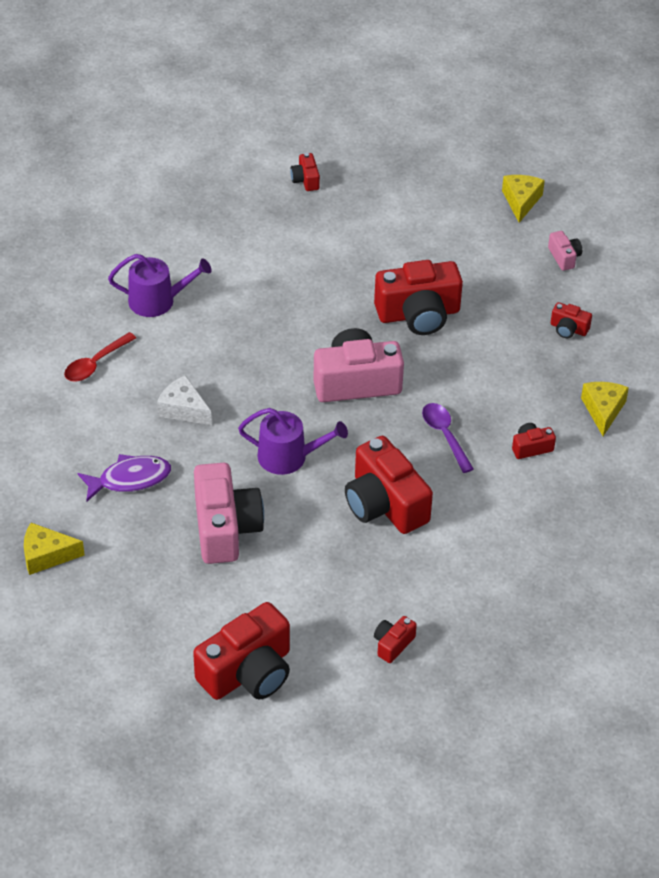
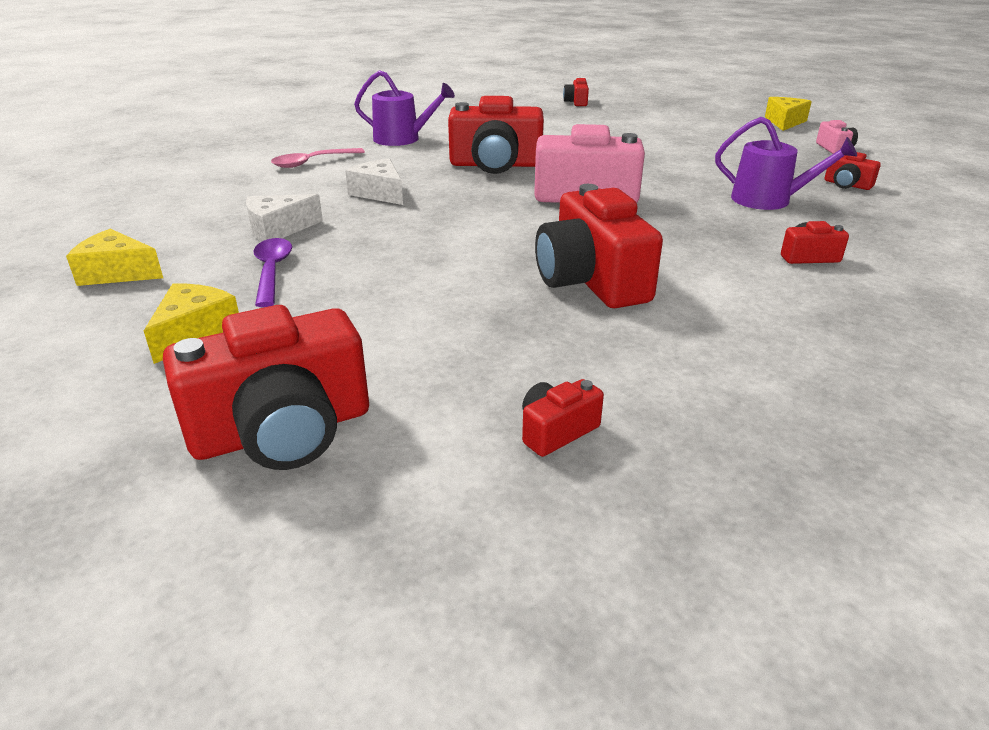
camera: 15 degrees right, 15 degrees down
(95, 364) = (312, 162): red spoon -> pink spoon
(130, 479) = (278, 229): purple fish -> white cheese
(225, 528) = (363, 277): pink camera -> none
(288, 457) = (480, 233): purple watering can -> purple watering can (768, 200)
(418, 314) = (669, 164): red camera -> red camera (495, 165)
(445, 435) = (687, 237): purple spoon -> purple spoon (272, 271)
(603, 410) = (906, 239): yellow cheese -> yellow cheese (195, 333)

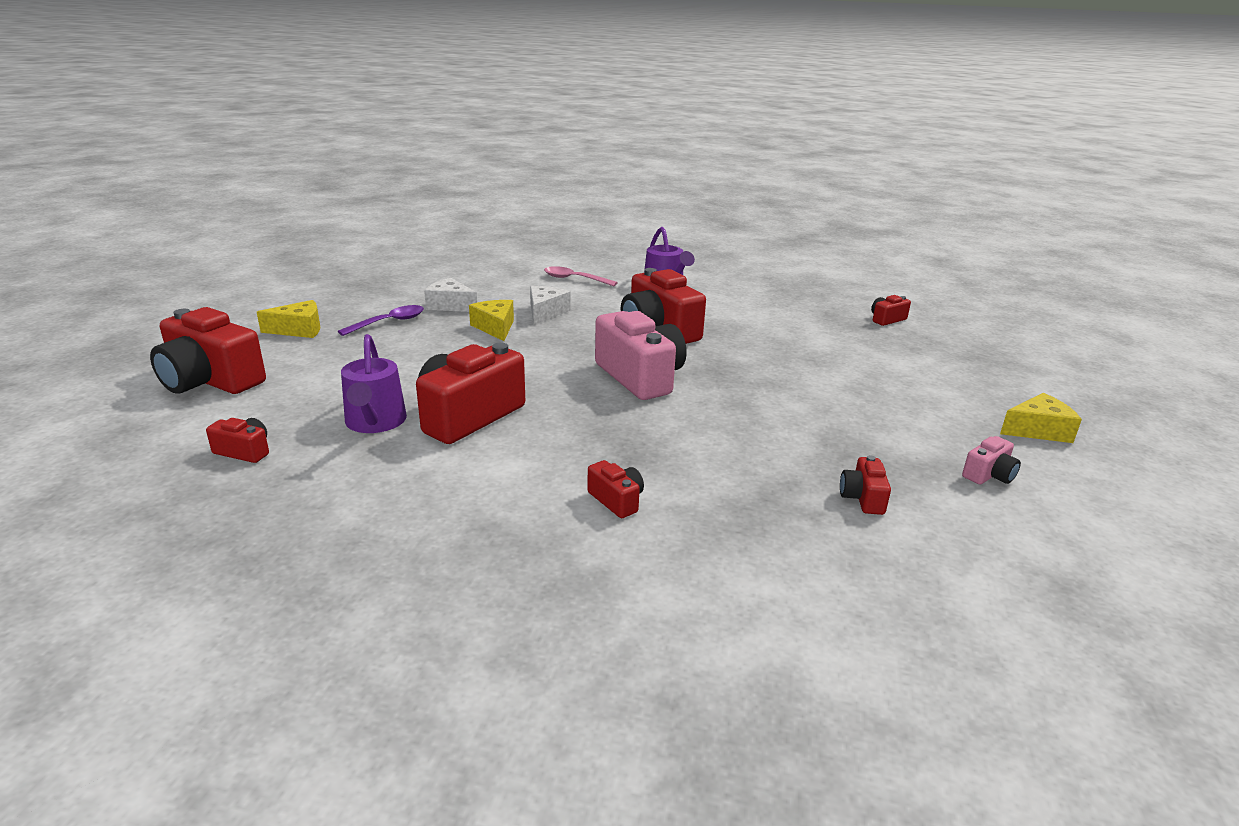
camera: 55 degrees right, 5 degrees down
(117, 273) = (354, 291): yellow cheese -> yellow cheese (495, 327)
(768, 200) = (744, 459): purple watering can -> purple watering can (375, 422)

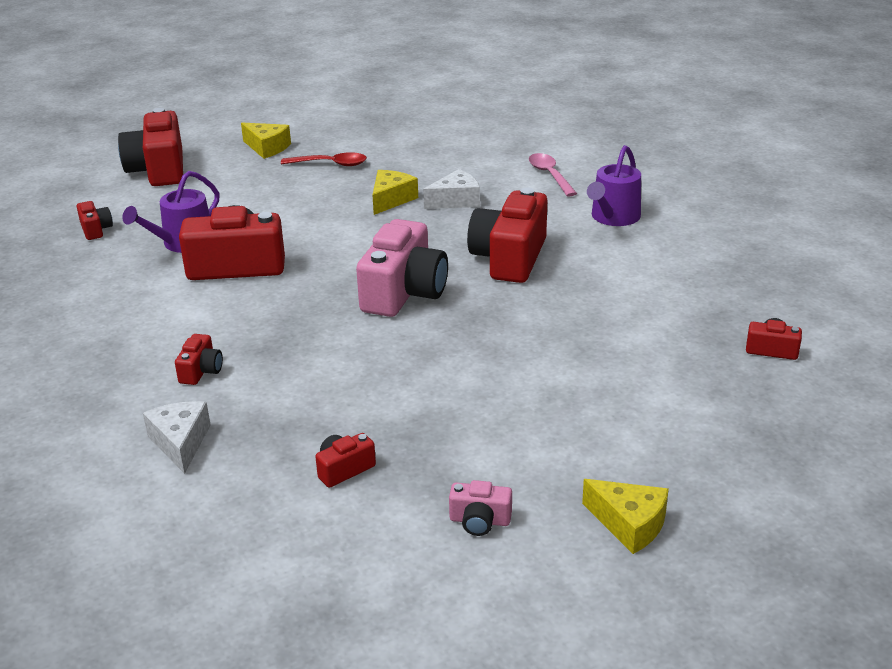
camera: 50 degrees right, 5 degrees up
(389, 322) = (330, 164): purple spoon -> red spoon
(450, 305) = (399, 165): white cheese -> white cheese (180, 443)

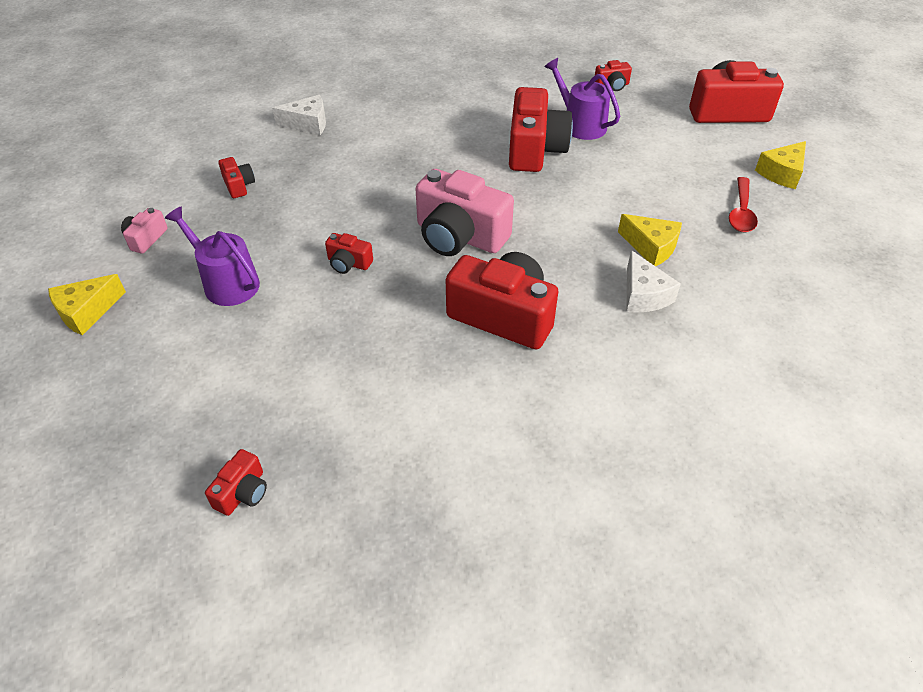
camera: 100 degrees right, 15 degrees up
(201, 371) = (386, 132): red camera -> red camera (348, 263)
(550, 175) = (709, 391): pink spoon -> none
(613, 217) = (581, 428): purple watering can -> purple watering can (226, 283)

